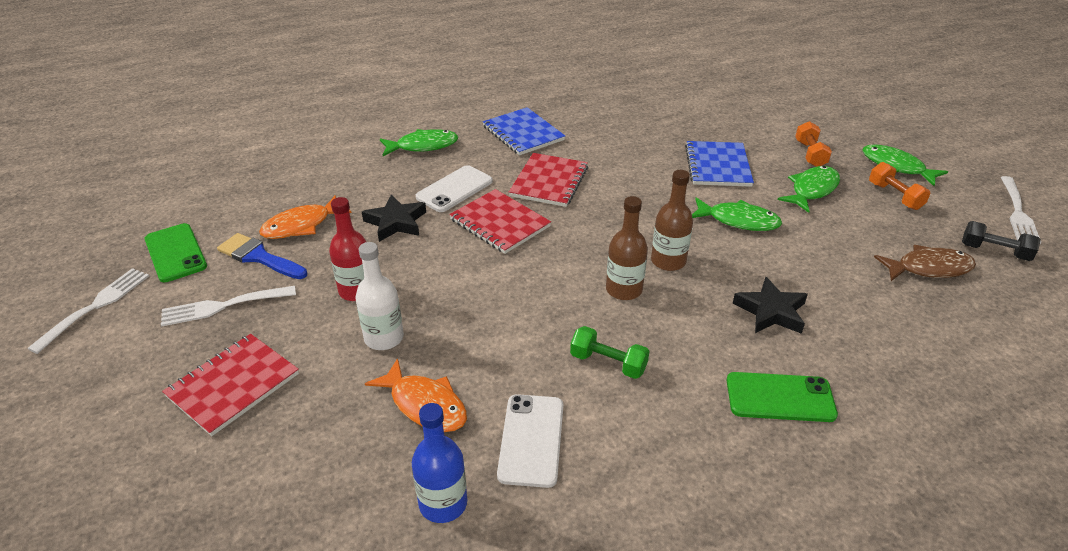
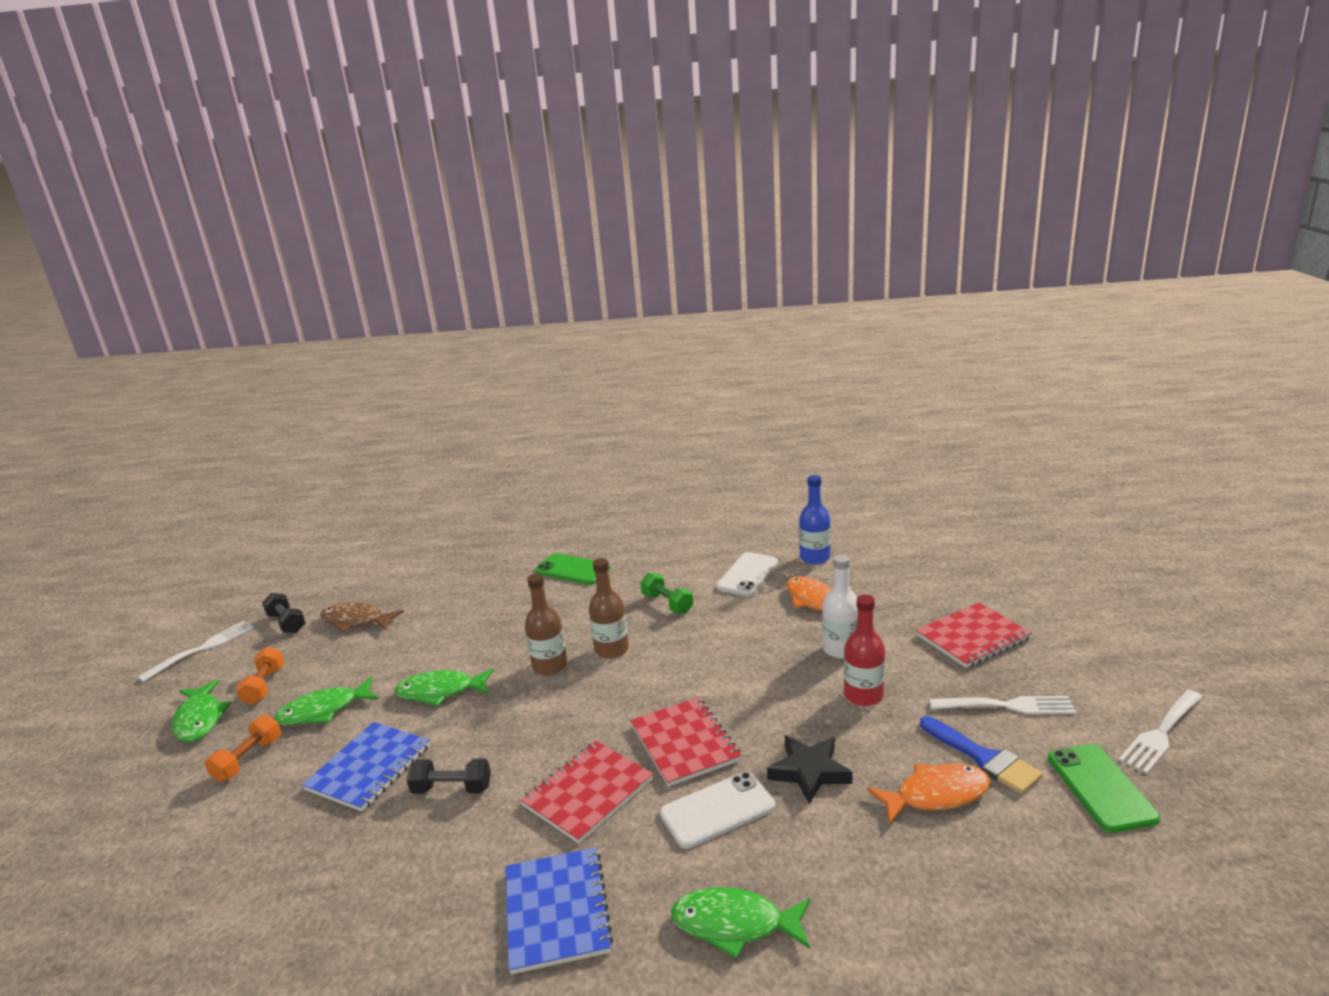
camera: 155 degrees left, 15 degrees down
(644, 166) = (452, 789): none -> black dumbbell
(739, 221) = (440, 692): green fish -> green fish turned 45 degrees counterclockwise
(771, 311) = (515, 614): black star -> none

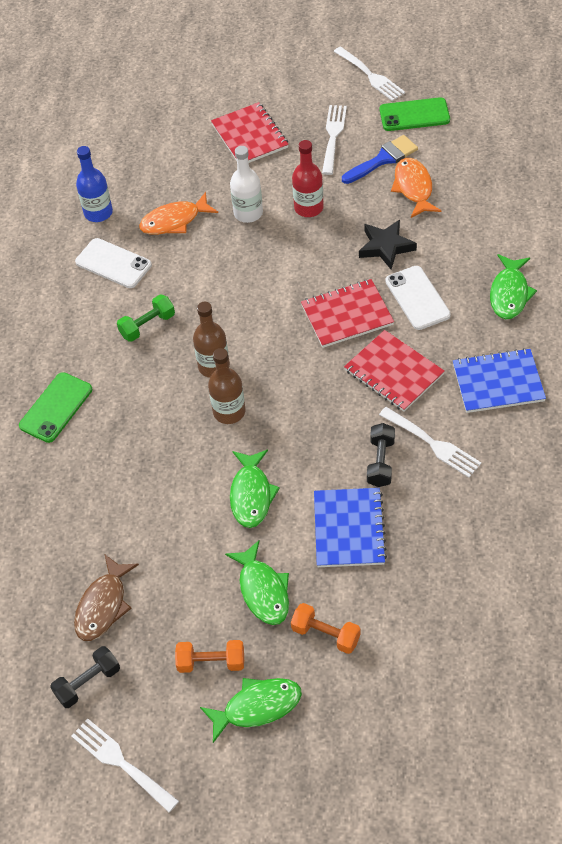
camera: 85 degrees left, 30 degrees up
(369, 768) = (349, 529): blue notebook -> blue notebook turned 60 degrees clockwise
(466, 837) = (432, 443): none -> white fork

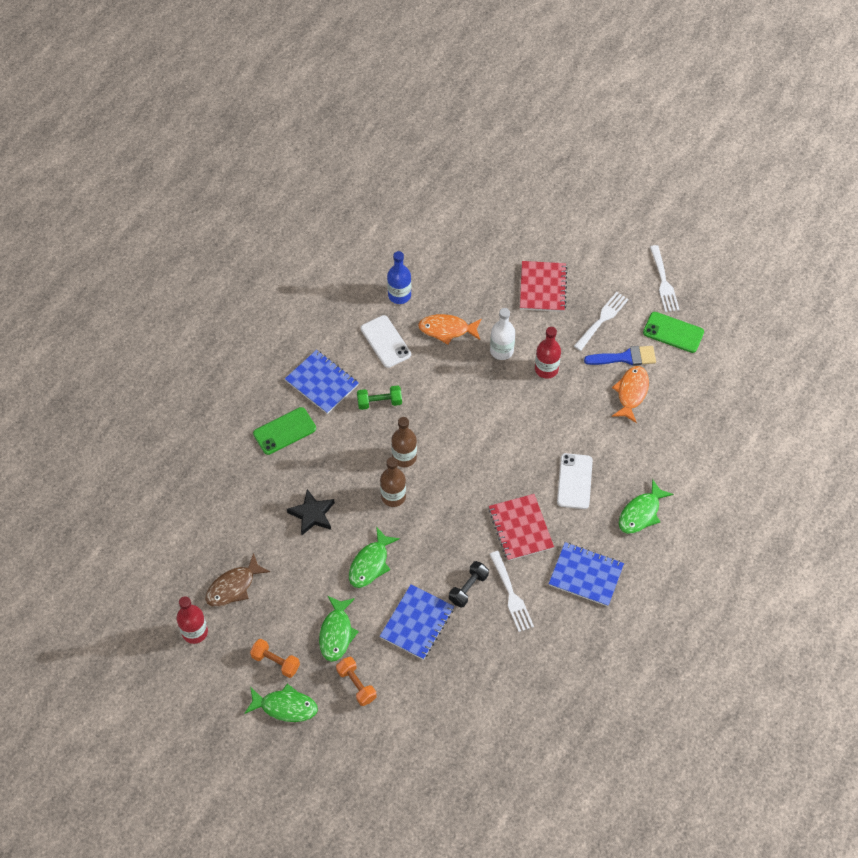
camera: 25 degrees right, 5 degrees up
(67, 338) = (322, 383): none -> blue notebook
(88, 683) = (195, 632): black dumbbell -> red bottle
(121, 763) = (184, 694): white fork -> none
(347, 315) = (517, 468): red notebook -> none
(386, 247) = (580, 429): black star -> black star (312, 514)

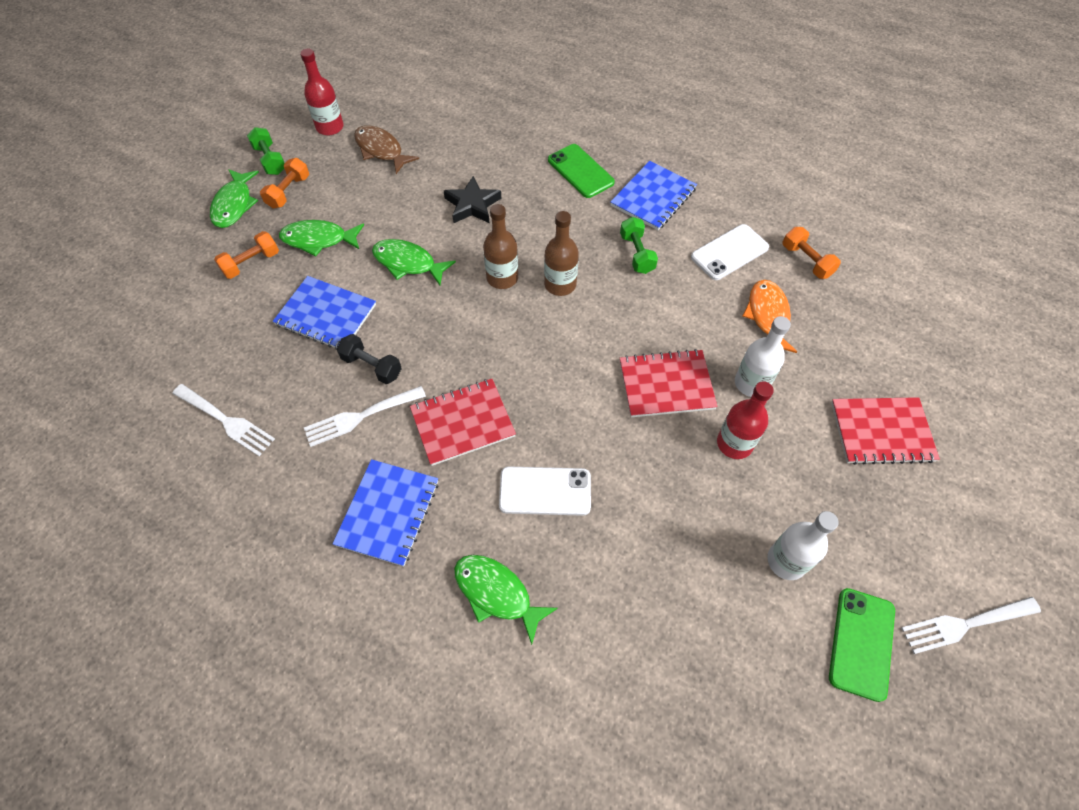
camera: 85 degrees right, 0 degrees up
(231, 681) = (270, 160): none -> green dumbbell
(399, 295) = (806, 261): blue bottle -> orange dumbbell
(499, 400) = (666, 385): none -> red notebook
(602, 319) = (850, 521): white fork -> white fork (226, 421)
(625, 357) = (786, 561): blue brush -> white bottle
(631, 393) = (720, 572): orange fish -> none

